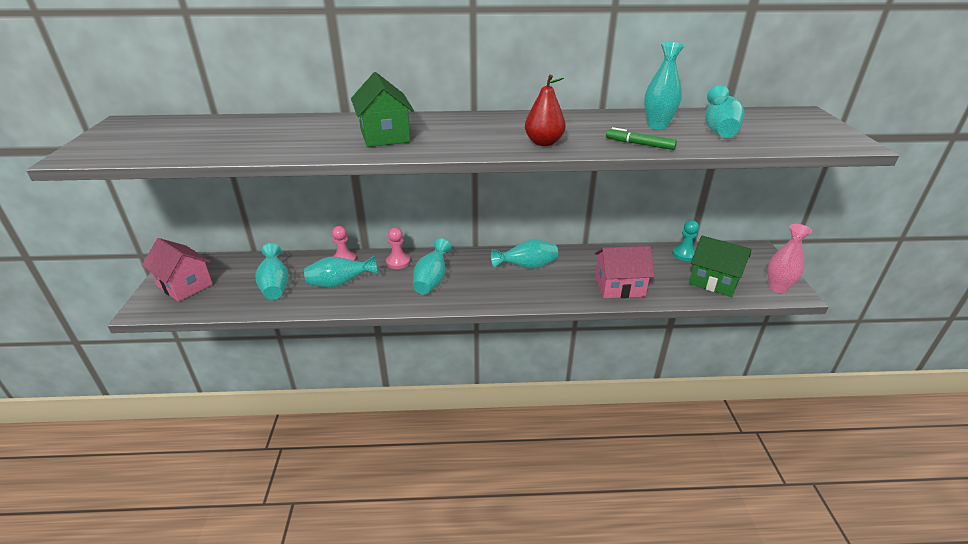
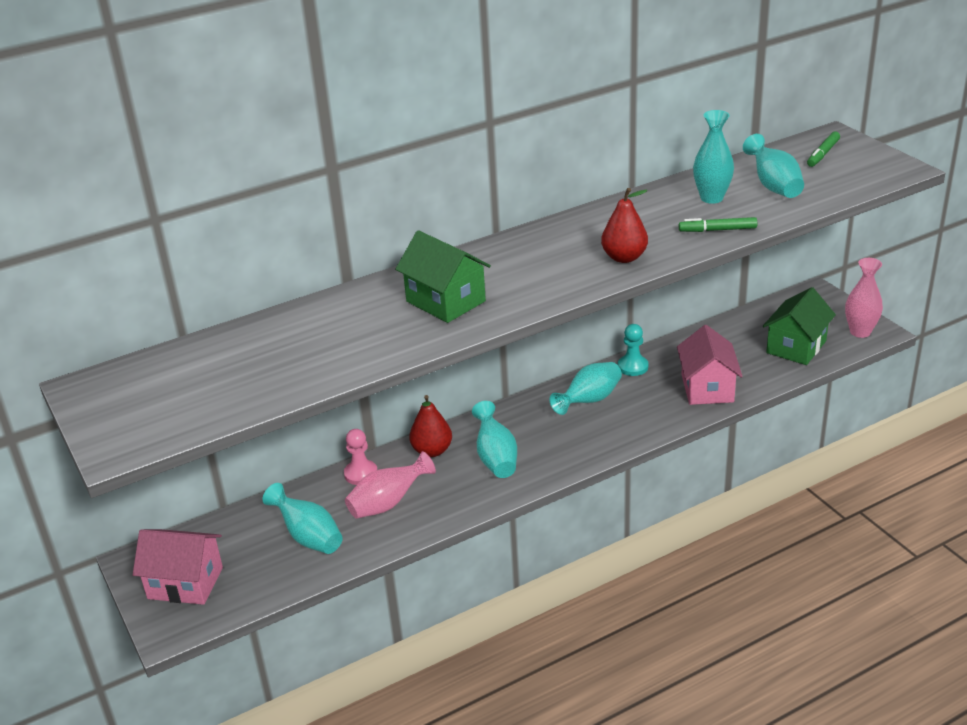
camera: 25 degrees left, 0 degrees up
(339, 283) = (388, 503): turquoise vase -> pink vase
(398, 262) = (432, 451): pink pawn -> red pear
(619, 286) = (707, 388): pink house -> pink house turned 60 degrees counterclockwise
(684, 254) = (745, 324): turquoise pawn -> turquoise pawn (633, 367)
(714, 281) = (796, 347): green house -> green house turned 60 degrees counterclockwise
(784, 121) = (823, 154): none -> green marker

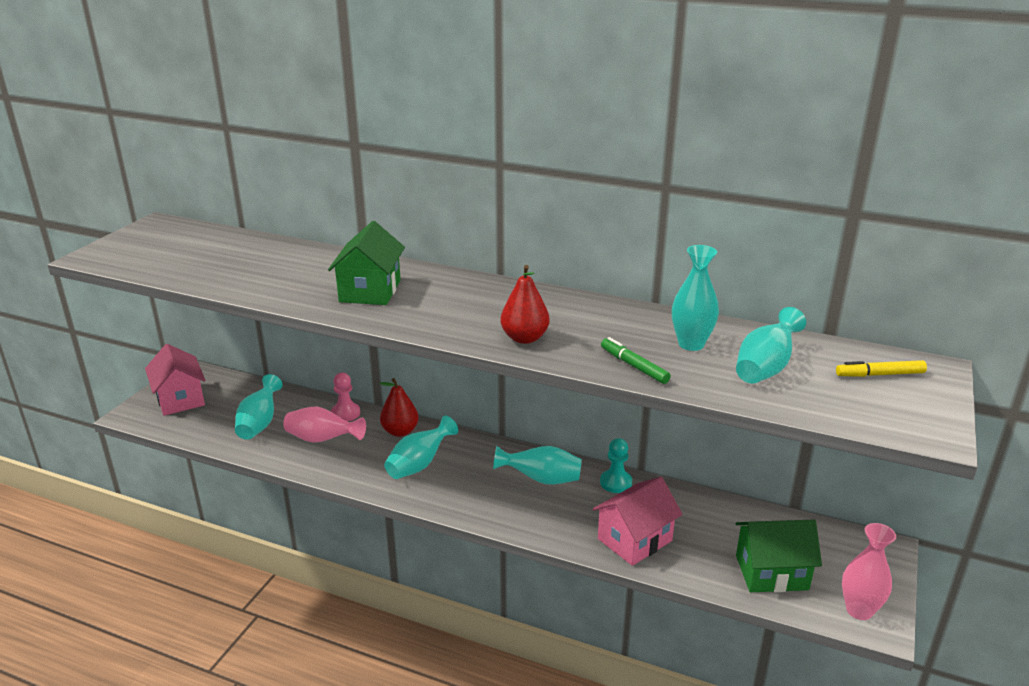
camera: 50 degrees right, 5 degrees down
(823, 154) = (880, 374): green marker -> yellow marker

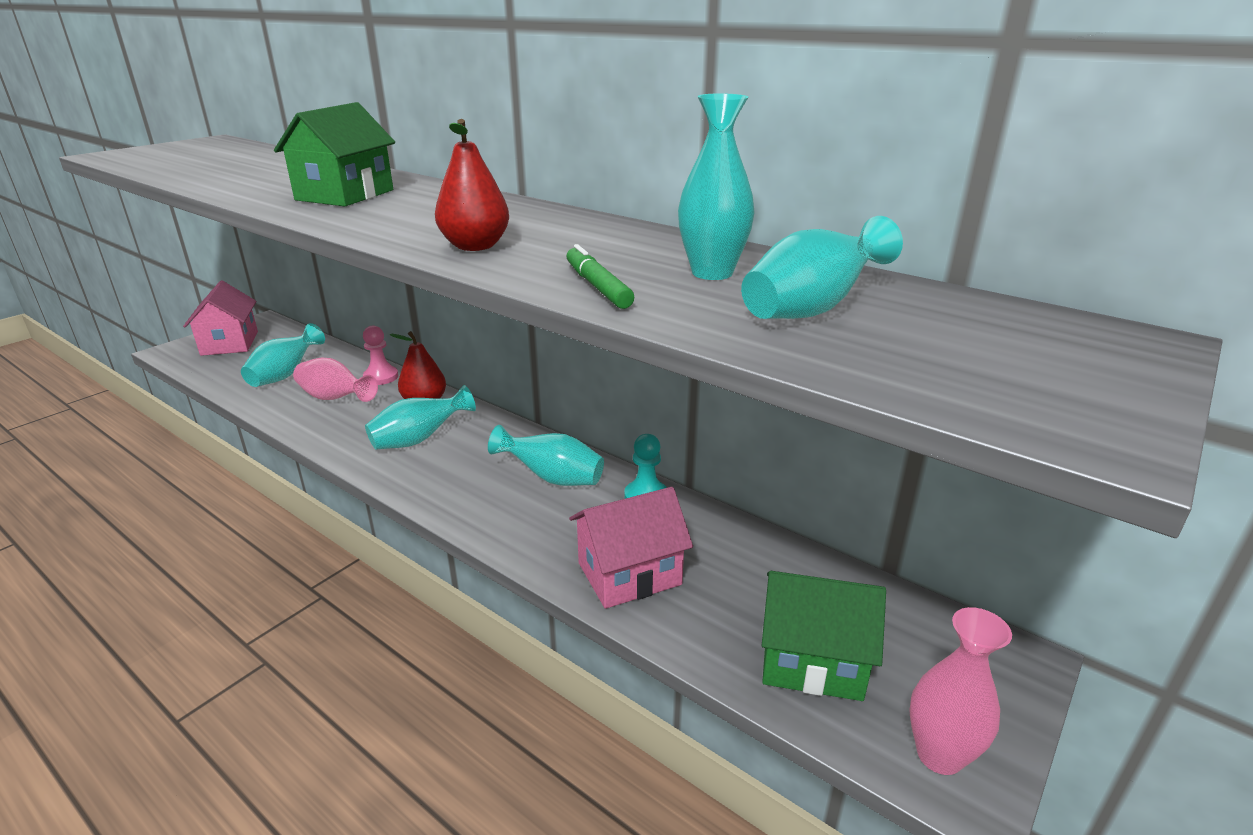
camera: 15 degrees right, 0 degrees up
(880, 374) = (1022, 337): yellow marker -> none

